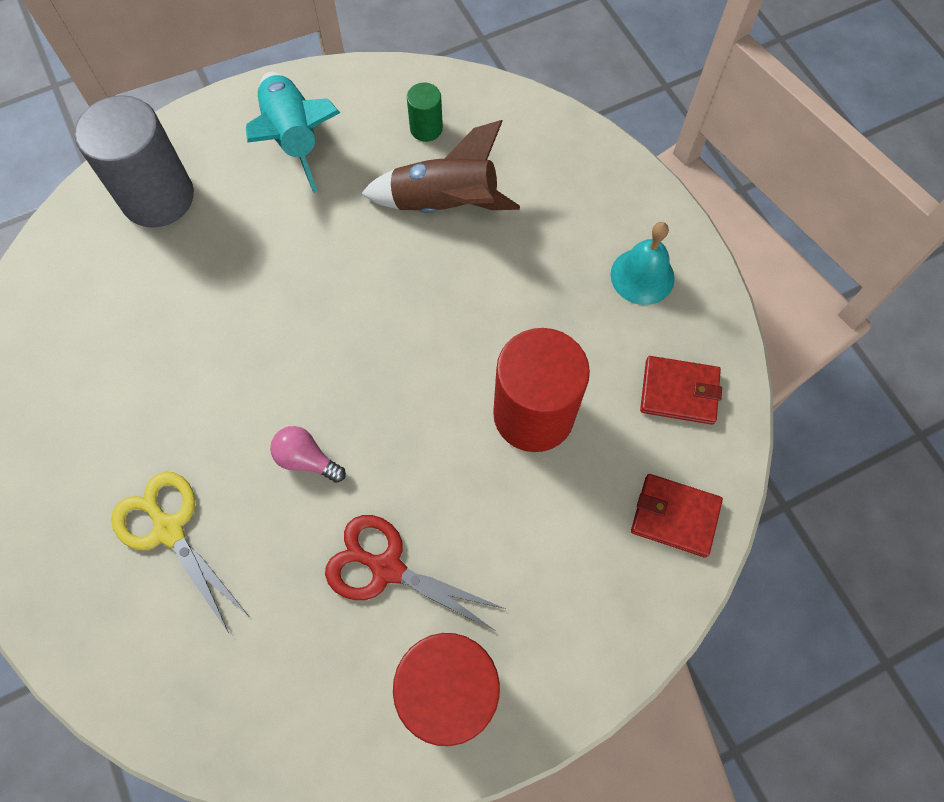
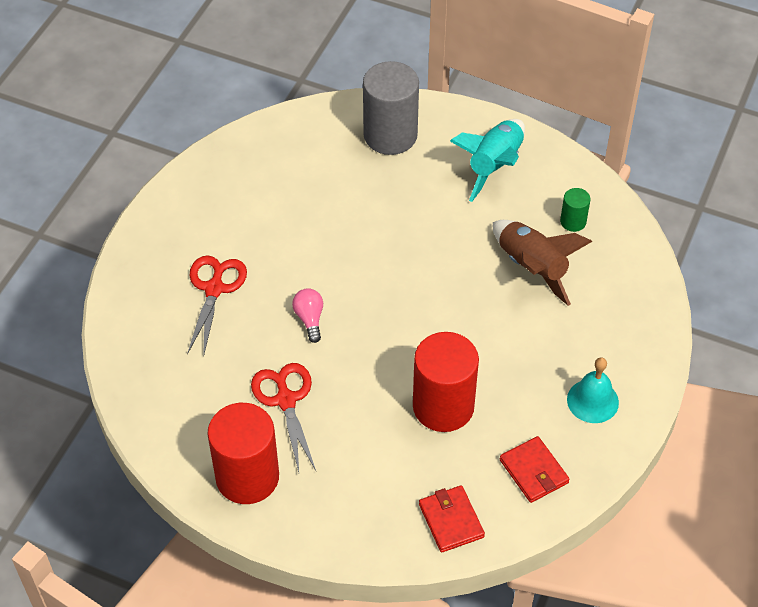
camera: 50 degrees right, 15 degrees down
(169, 529) = (214, 289): yellow scissors -> red scissors

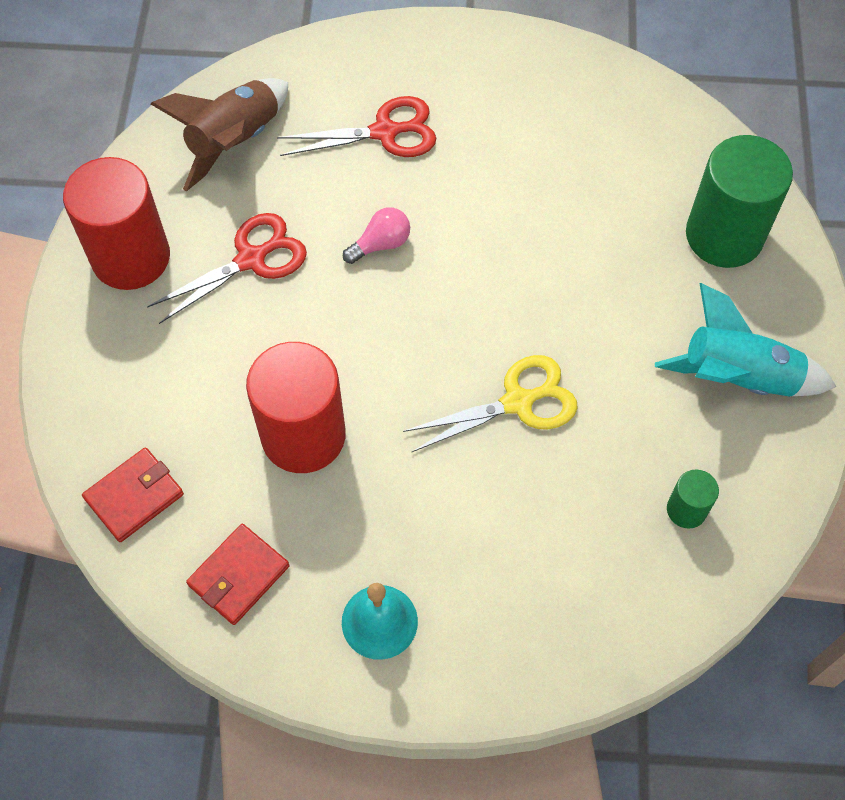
camera: 70 degrees right, 10 degrees up
(390, 135) = (724, 235): grey cylinder -> green cylinder
(466, 281) = (518, 402): none -> yellow scissors
(532, 267) = (577, 478): brown rocket -> brown rocket (235, 141)

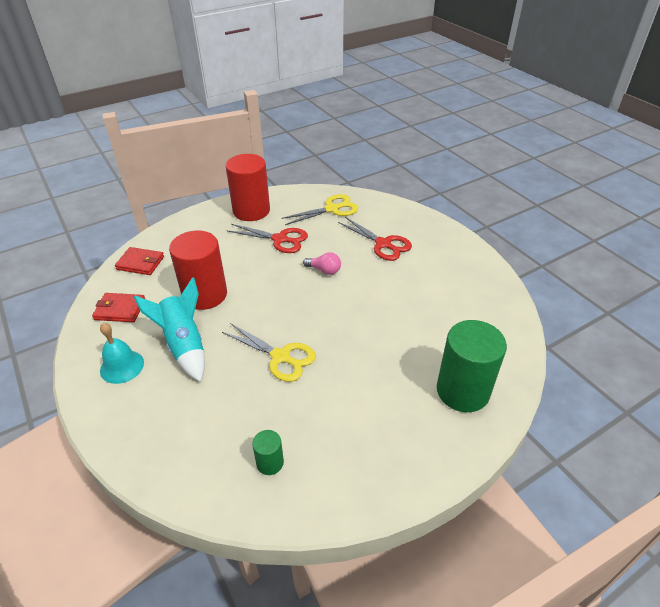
camera: 55 degrees right, 20 degrees down
(235, 141) = (332, 209): brown rocket -> yellow scissors
(738, 377) = (377, 445): turquoise rocket -> turquoise rocket (184, 345)

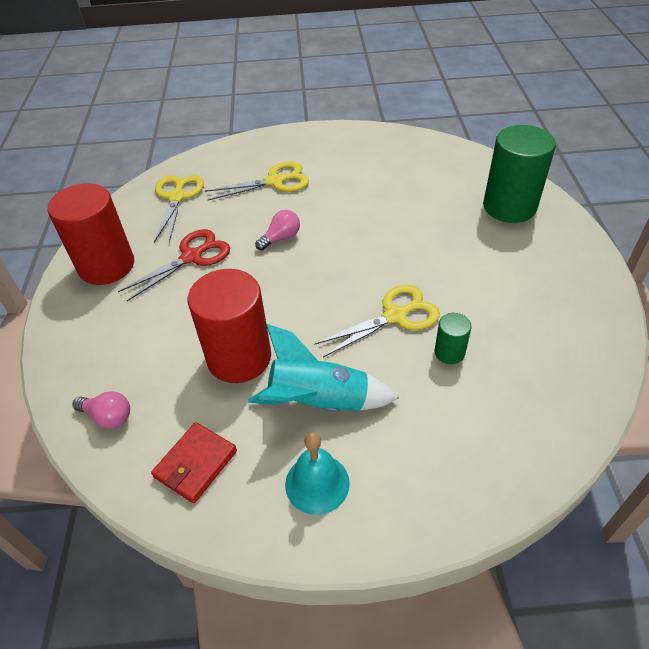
camera: 60 degrees left, 5 degrees up
(140, 263) = (108, 417): red wallet -> pink light bulb
(270, 463) = (540, 368): green cylinder -> green cylinder (449, 352)
(383, 244) = (275, 181): red scissors -> yellow scissors

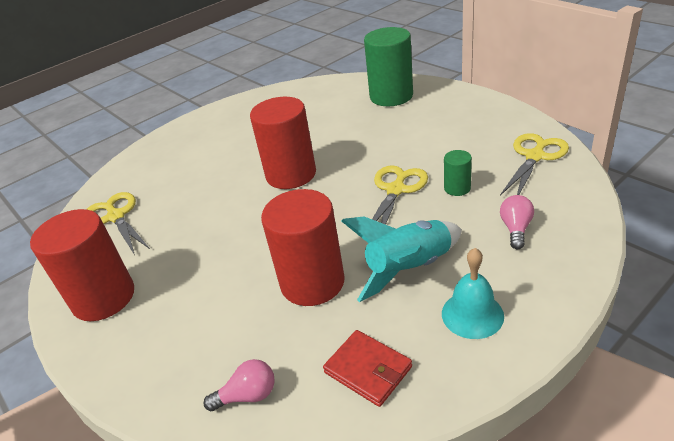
camera: 35 degrees left, 10 degrees down
(192, 257) = (184, 246): red scissors -> none
(195, 464) = (368, 370): red wallet -> red wallet turned 45 degrees counterclockwise
(275, 181) = (197, 164): yellow scissors -> yellow scissors (535, 156)
(281, 238) = (248, 194): pink light bulb -> pink light bulb (515, 229)
(331, 240) = (291, 174): none -> red cylinder

